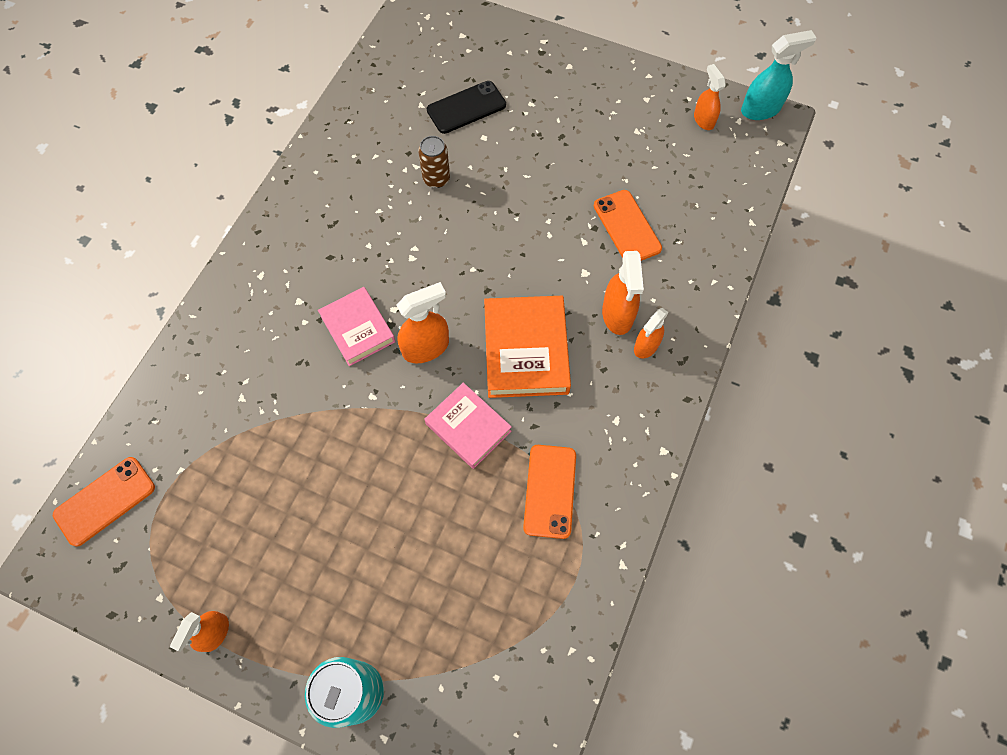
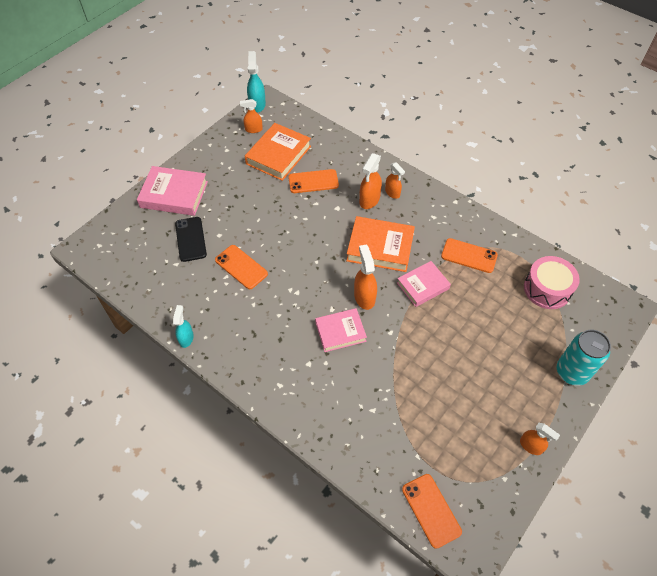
camera: 75 degrees left, 10 degrees down
(309, 152) = (186, 338): none -> turquoise spray bottle
(436, 179) = (241, 267): brown can -> orange phone
(516, 635) = (547, 289): none -> pink drum
(538, 65) = (174, 194): none -> pink book
(617, 315) = (369, 200): orange spray bottle -> orange spray bottle turned 105 degrees clockwise
(663, 167) = (278, 155): none -> orange book

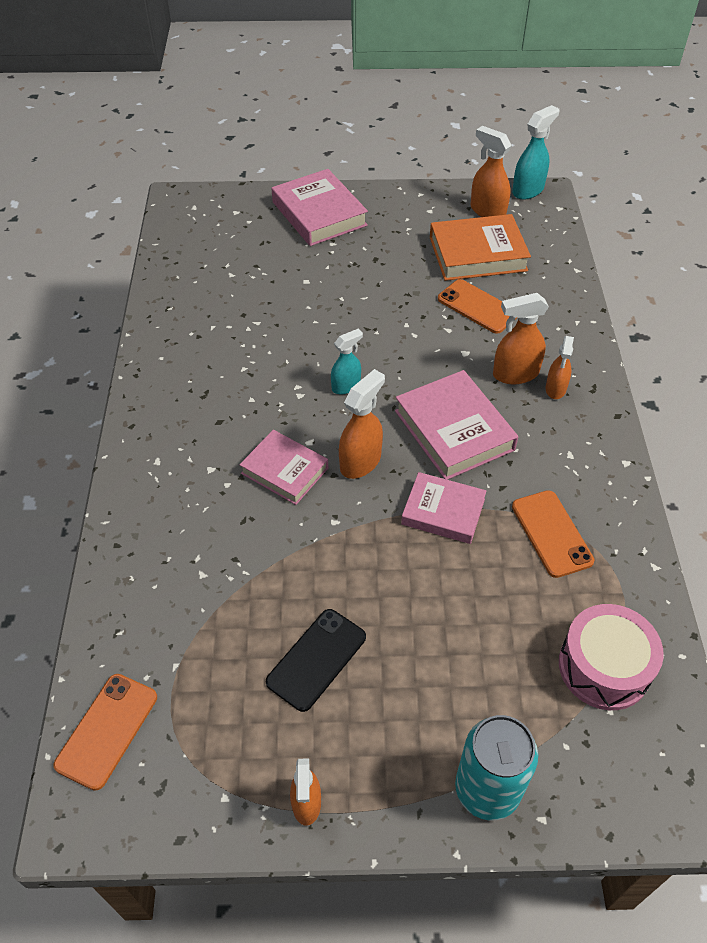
camera: 50 degrees right, 5 degrees down
(186, 338) = (145, 344): turquoise spray bottle -> turquoise spray bottle (346, 386)
(190, 239) = (275, 264): black phone -> black phone (316, 659)
(241, 267) = (283, 326): orange phone -> none
(253, 129) = (487, 211): orange spray bottle -> orange spray bottle, size x1.50
(380, 247) = (454, 430): orange book -> pink book

